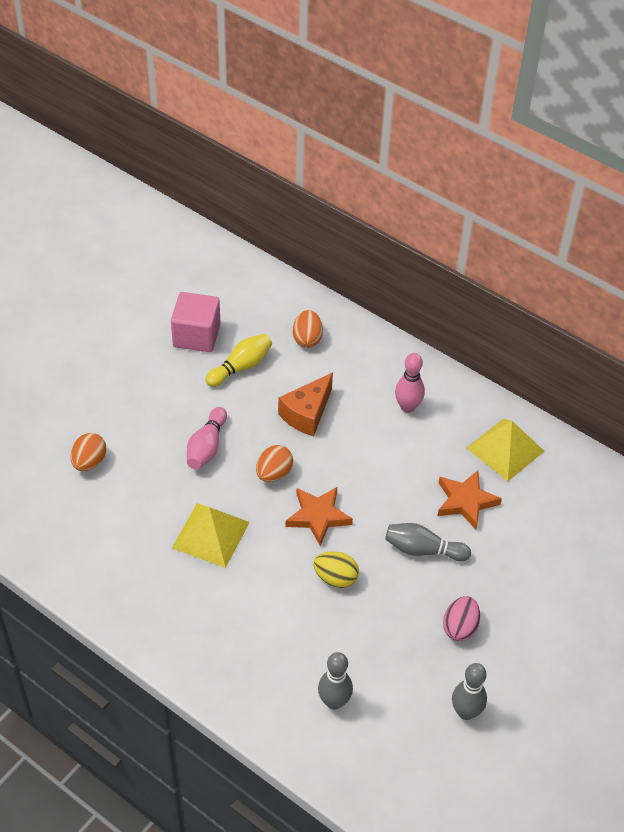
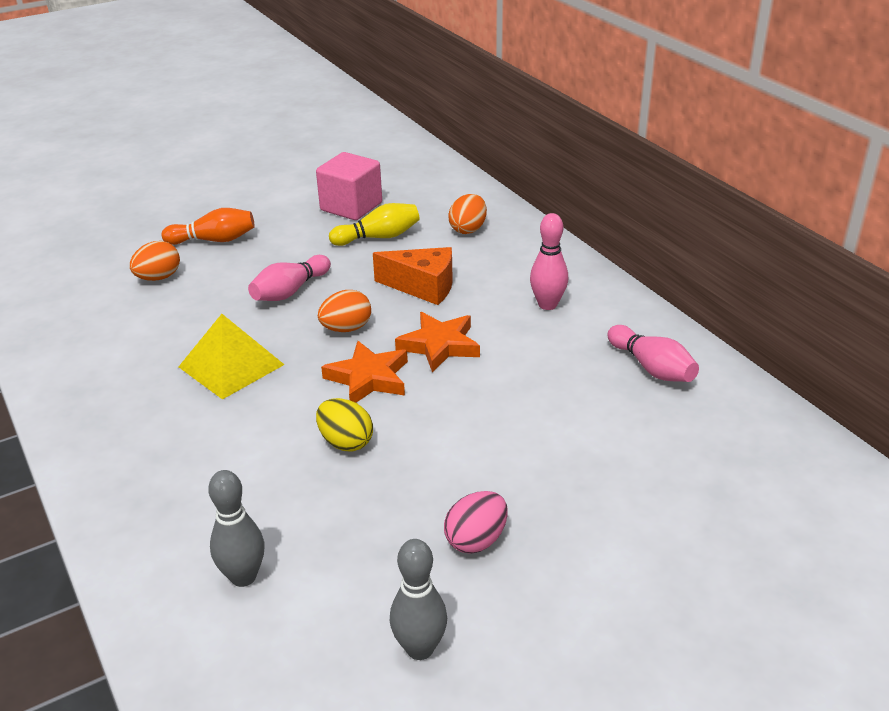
camera: 25 degrees right, 15 degrees down
(106, 406) = (214, 240): none -> orange bowling pin
(307, 414) = (423, 287): orange cheese -> orange cheese turned 135 degrees counterclockwise
(423, 550) = (479, 442): grey bowling pin -> none
(465, 501) = (567, 407): orange star -> orange star (439, 345)
(505, 449) = (652, 368): yellow pyramid -> pink bowling pin

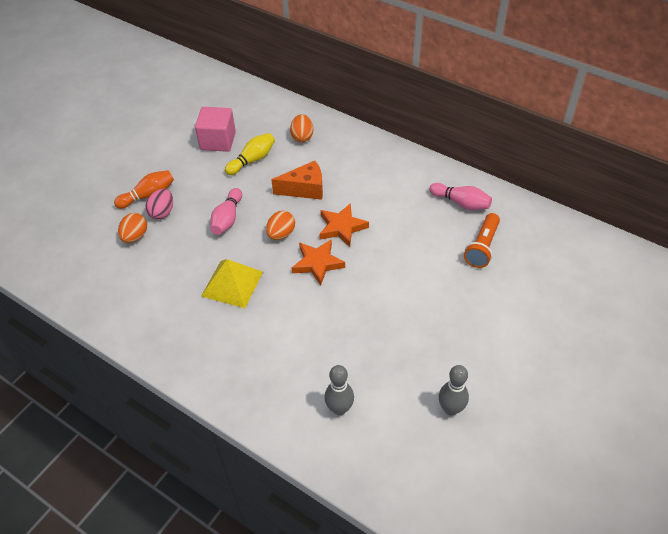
camera: 25 degrees left, 15 degrees up
(346, 442) = (334, 309): yellow egg -> none
(476, 540) = (439, 340): pink egg -> pink egg (162, 212)
(547, 305) = (382, 178): pink bowling pin -> none
(645, 436) = (482, 247): none -> orange flashlight

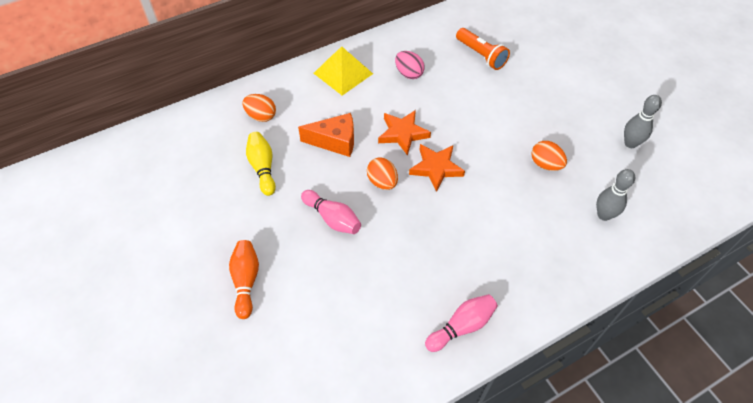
camera: 65 degrees left, 5 degrees up
(135, 236) = (302, 314): orange egg -> orange egg (545, 164)
(162, 212) = (282, 275): pink egg -> pink egg (409, 73)
(218, 141) = (209, 187): pink cube -> none
(232, 284) = (423, 244): yellow pyramid -> yellow pyramid (343, 73)
(305, 189) = (335, 141): orange cheese -> orange cheese turned 75 degrees clockwise
(461, 203) = (425, 46): pink bowling pin -> pink bowling pin (462, 326)

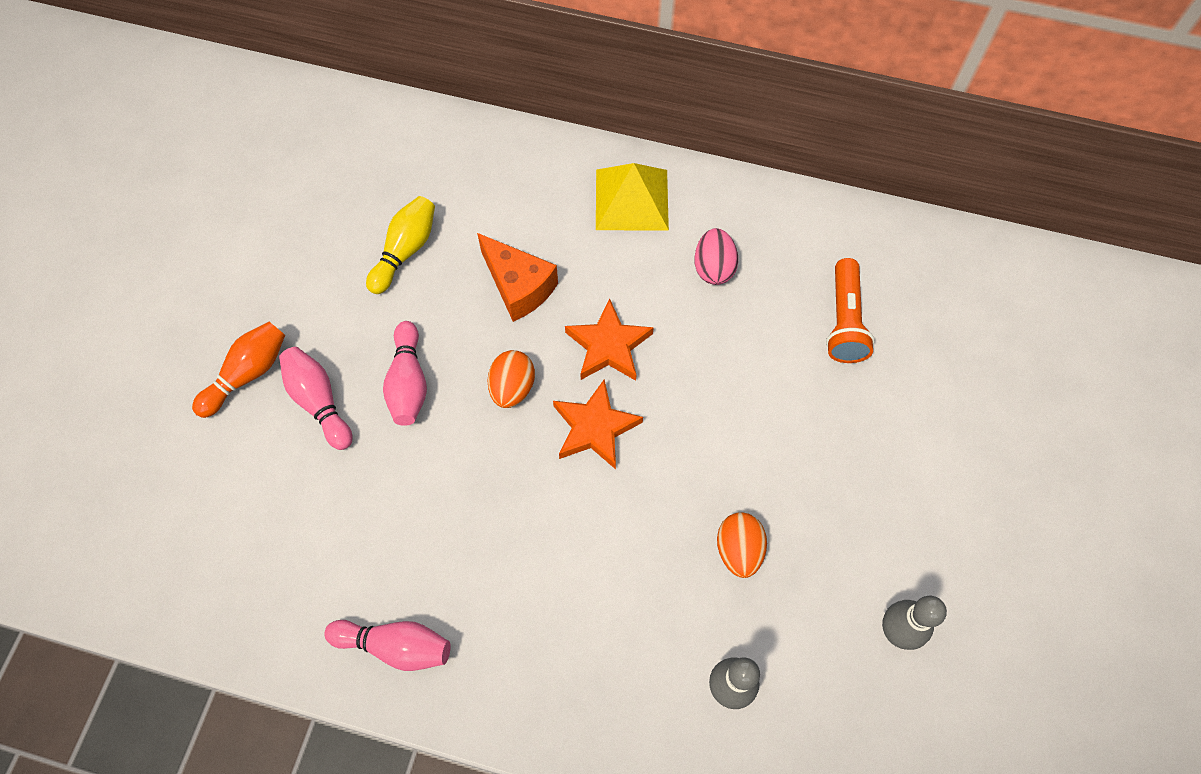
camera: 45 degrees right, 10 degrees up
(261, 116) = (474, 180): orange egg -> none
(298, 262) = (319, 402): none -> pink bowling pin

